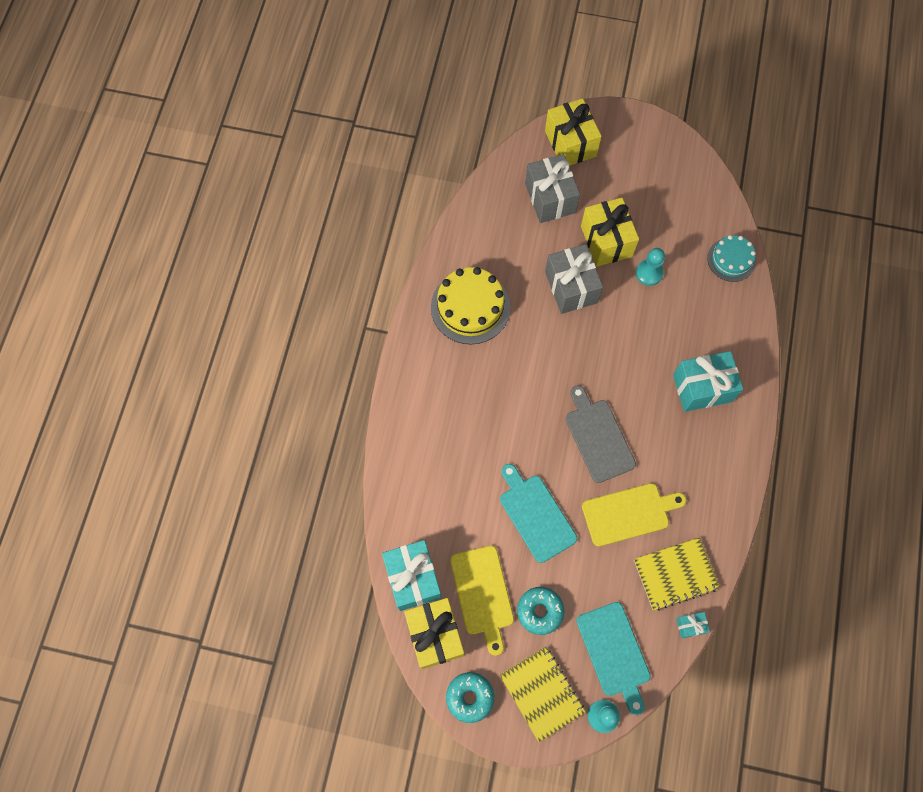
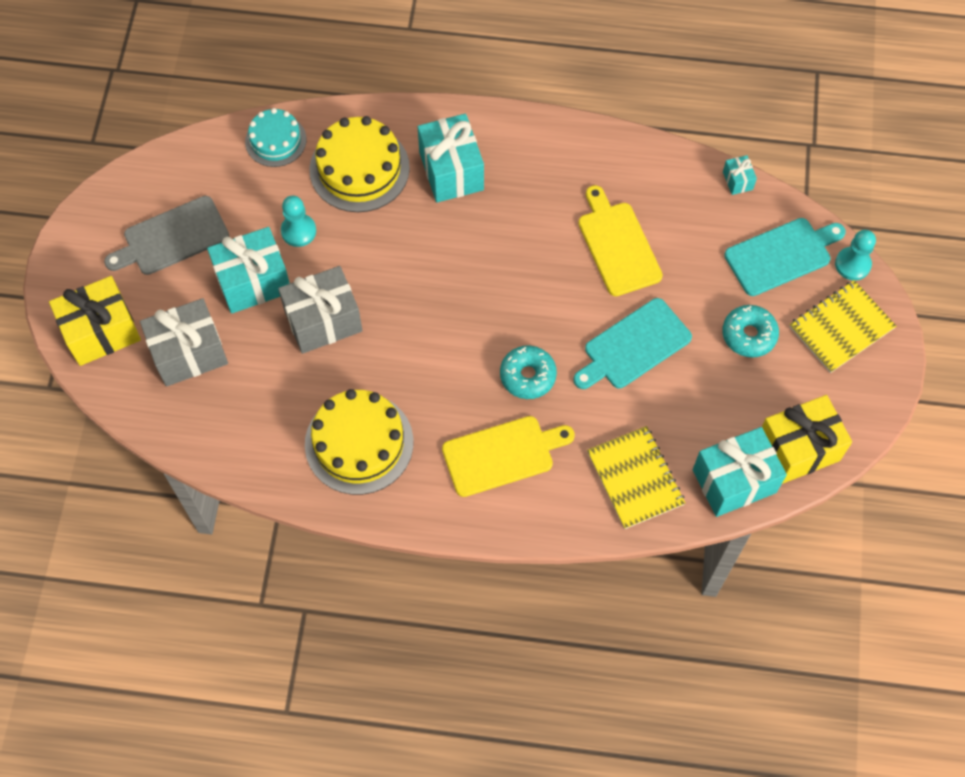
camera: 95 degrees left, 5 degrees down
(470, 697) = (861, 404): turquoise donut -> turquoise donut (527, 376)
(483, 594) = (739, 399): yellow cutting board -> yellow cutting board (502, 454)
(598, 437) = (526, 281): grey cutting board -> grey cutting board (172, 238)
(606, 241) = (253, 282): yellow gift -> turquoise gift
(675, 574) = (682, 196): yellow notebook -> yellow notebook (635, 478)
(705, 319) = (359, 168): none -> yellow cake

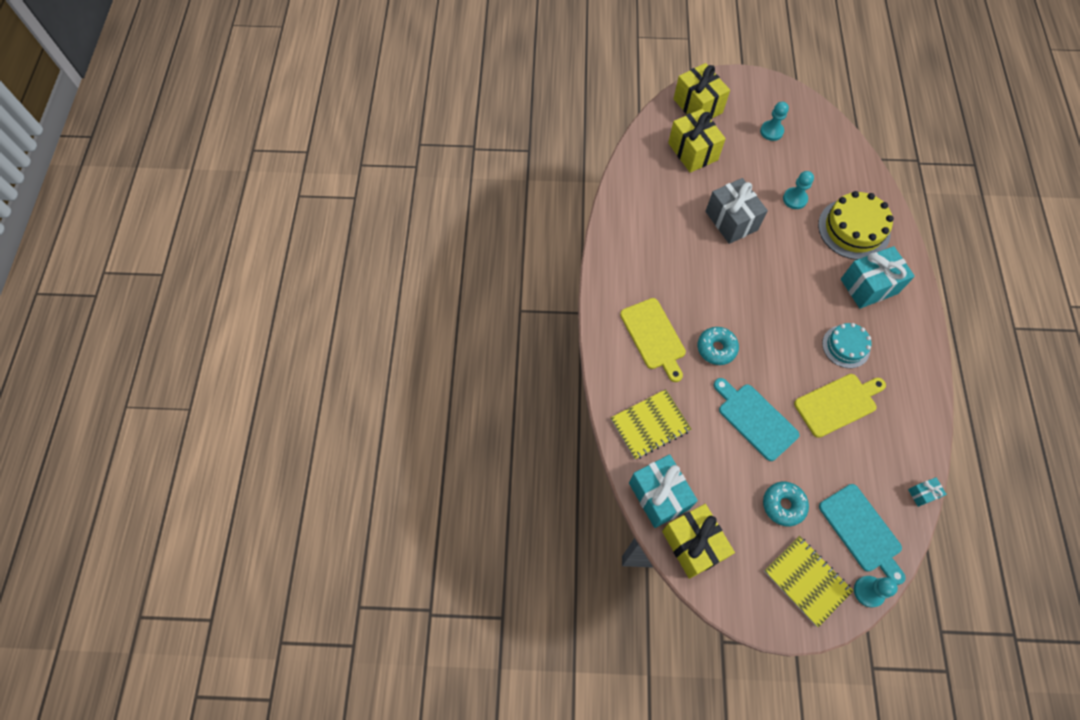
camera: 85 degrees right, 0 degrees up
(172, 238) = (771, 131): grey cutting board -> turquoise pawn
(189, 353) = (692, 151): grey gift -> yellow gift
(253, 282) = (750, 179): turquoise gift -> none
(275, 140) = (861, 178): turquoise cake -> turquoise cake (846, 346)
(359, 443) = (648, 250): yellow cake -> none

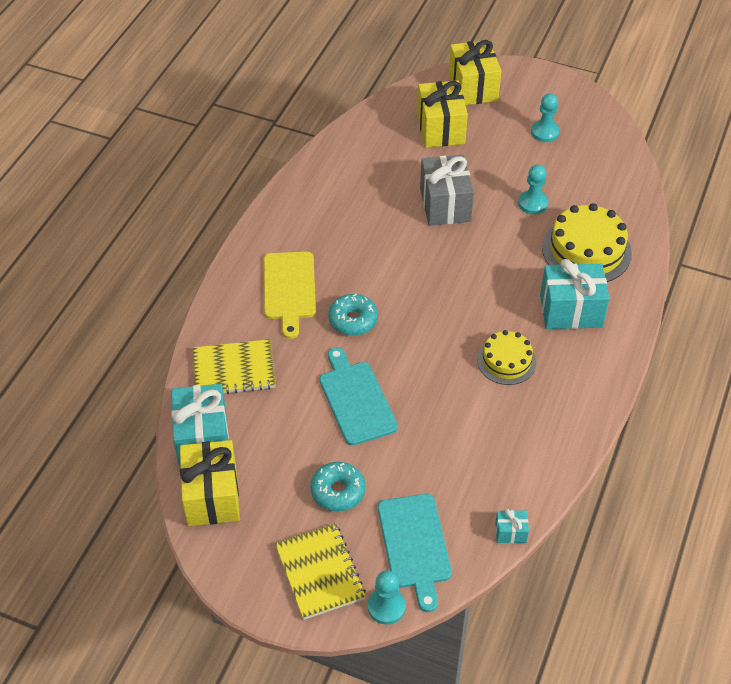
camera: 20 degrees right, 15 degrees down
(838, 403) = (462, 413): yellow cutting board -> none
(846, 346) = (506, 361): turquoise cake -> yellow cake

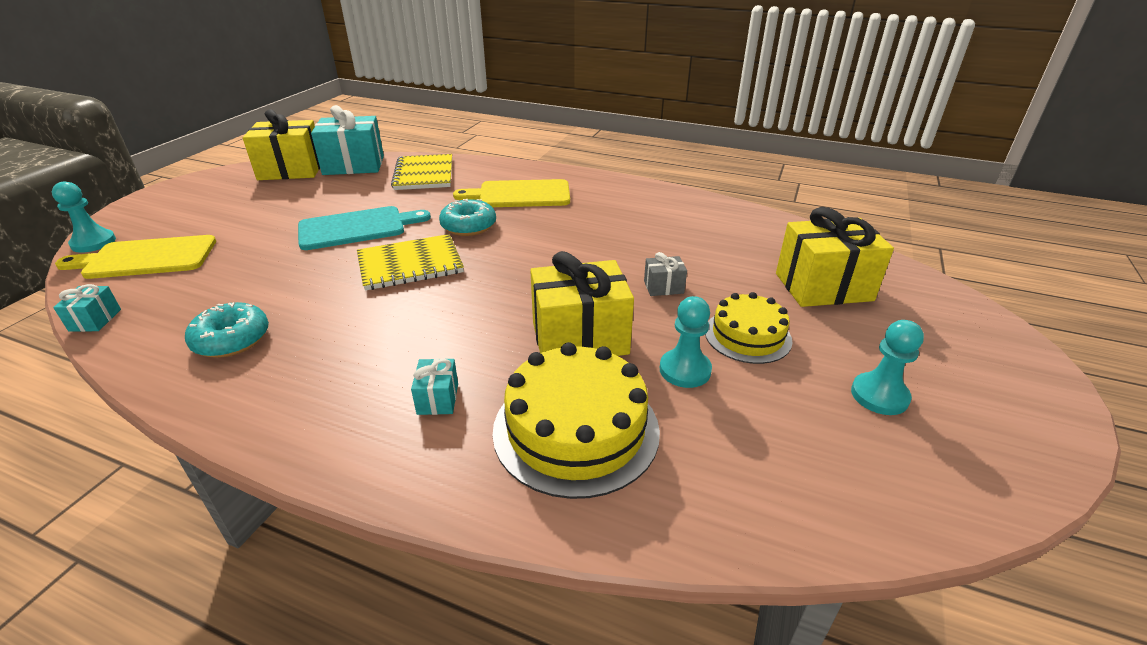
camera: 90 degrees right, 15 degrees down
(320, 572) = (168, 212): yellow notebook -> yellow notebook (410, 264)
(338, 491) = (249, 219): turquoise donut -> turquoise donut (232, 339)
(415, 545) = (146, 258): turquoise cutting board -> yellow cutting board
(445, 205) = (663, 287): grey gift -> grey gift, size x0.45
(473, 87) = (944, 318): yellow gift -> yellow gift (580, 338)
(506, 361) = (363, 328): yellow cake -> yellow cake (747, 336)
(571, 310) = (438, 399): turquoise gift -> turquoise gift, size x0.45

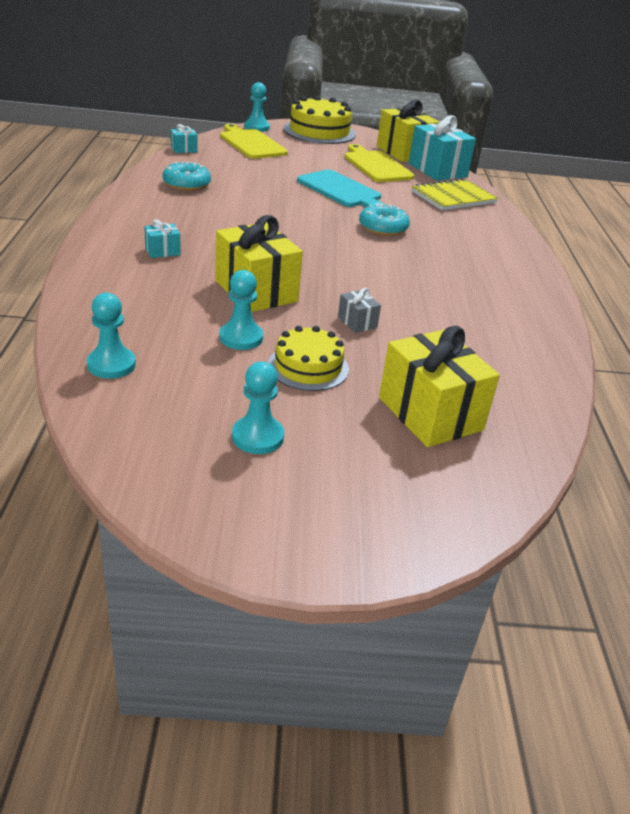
camera: 65 degrees right, 0 degrees up
(410, 264) = (307, 217): yellow notebook -> none
(520, 195) = (461, 241): yellow cutting board -> yellow cutting board (376, 166)
(576, 429) = (153, 299): yellow cake -> yellow cake (319, 131)
(741, 496) = (111, 365): none -> turquoise pawn

